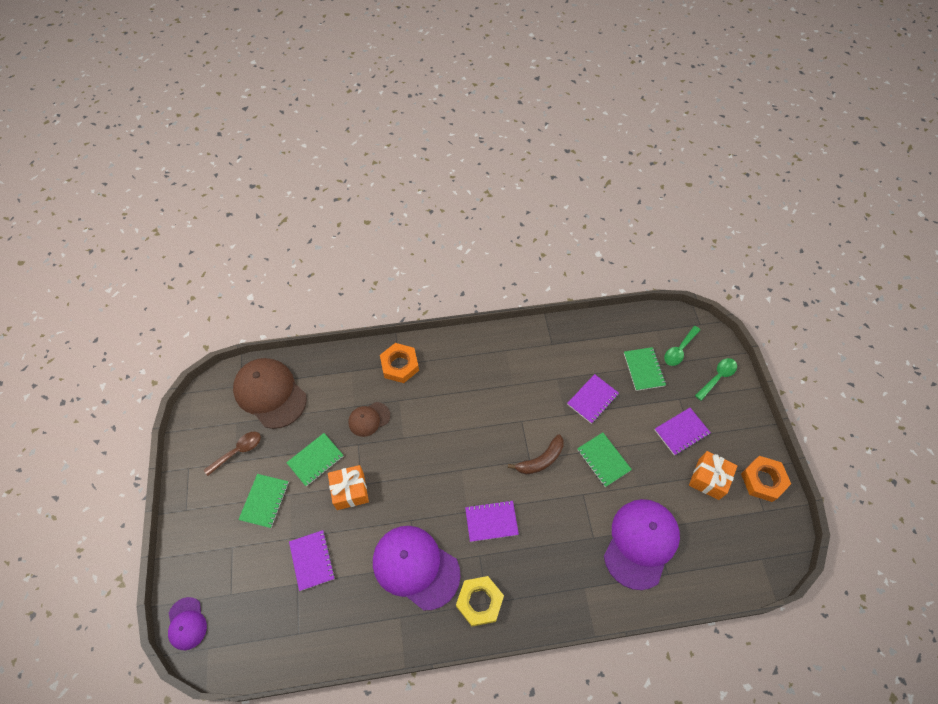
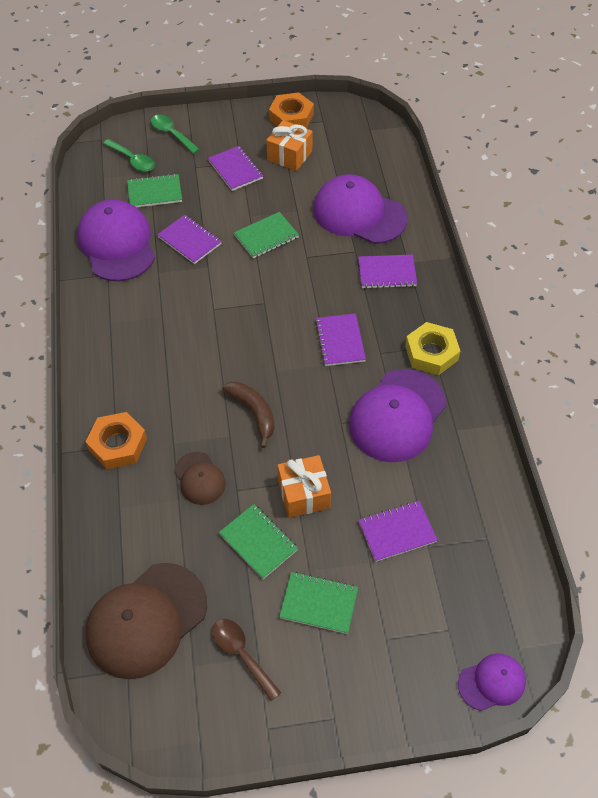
camera: 90 degrees left, 5 degrees down
(540, 460) = (265, 292): brown banana -> brown banana (253, 413)
(569, 566) = (387, 273): none -> purple notebook
(583, 347) = (117, 244): none -> purple cap

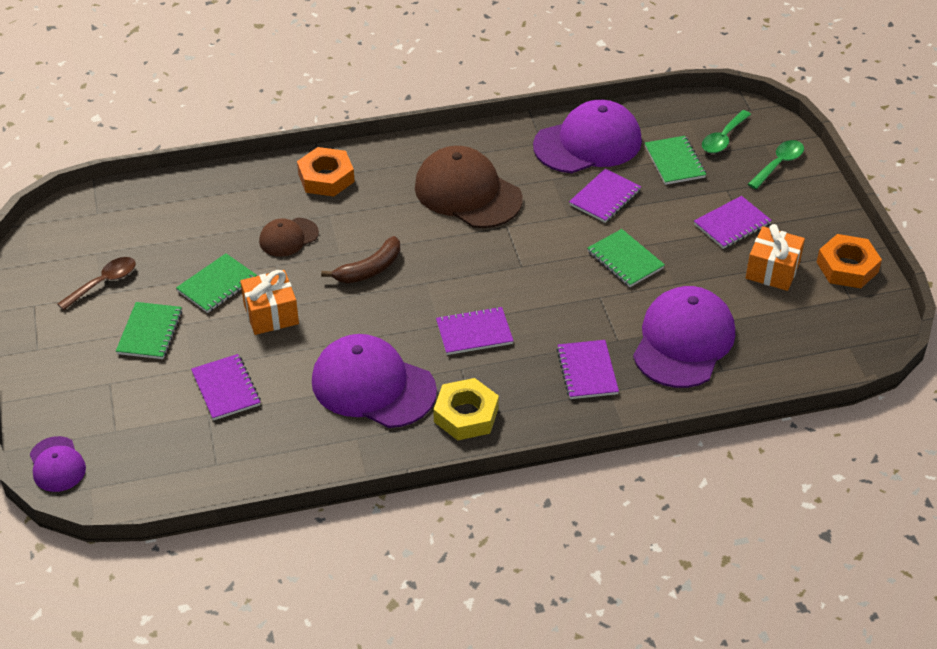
camera: 85 degrees right, 10 degrees down
(146, 620) = (141, 219): brown cap -> brown cap (467, 193)

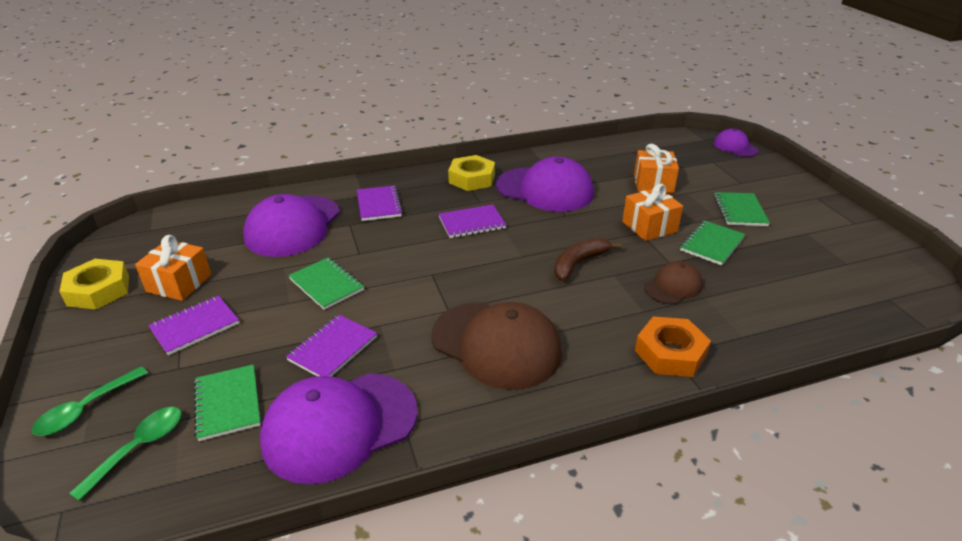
camera: 175 degrees right, 10 degrees down
(104, 283) = (814, 241): brown spoon -> none
(226, 389) = (653, 183): purple notebook -> orange gift
(847, 267) = (98, 290): orange nut -> yellow nut

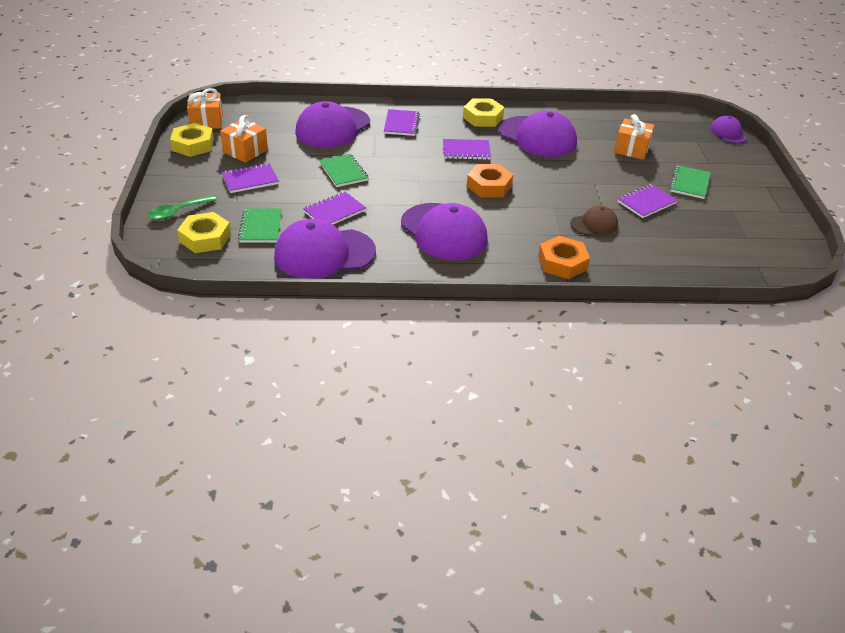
camera: 15 degrees right, 5 degrees up
(139, 448) = (205, 238): green spoon -> yellow nut
(496, 344) = (444, 232): brown cap -> purple cap
(521, 263) = (489, 186): none -> orange nut
(579, 263) = (532, 194): brown banana -> none
(649, 227) = (605, 180): orange gift -> orange gift (206, 121)
(711, 244) = (646, 202): green notebook -> purple notebook

